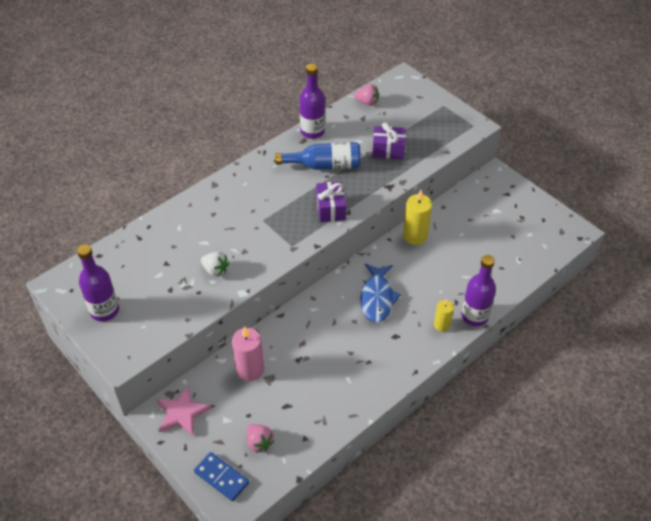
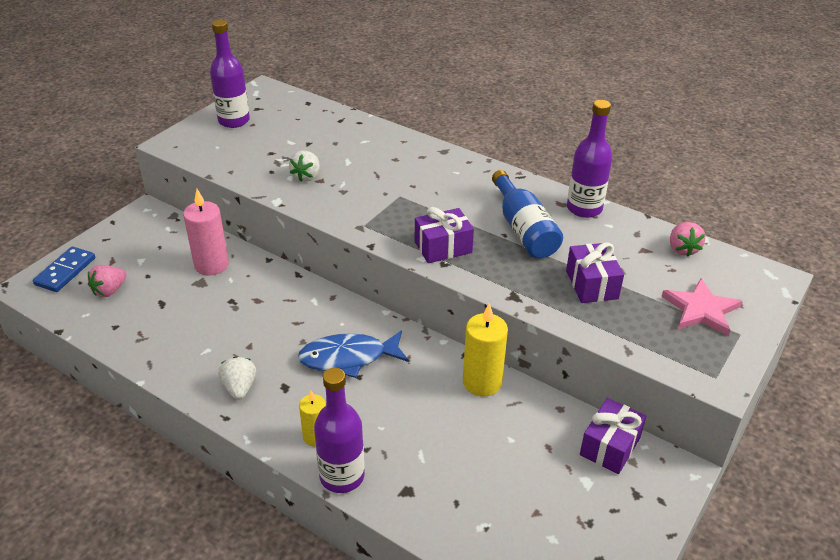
camera: 75 degrees right, 10 degrees down
(182, 413) = (149, 228): pink star -> pink star (701, 310)
(390, 361) = (239, 388): none -> white strawberry
(474, 194) = (610, 446): none -> purple gift

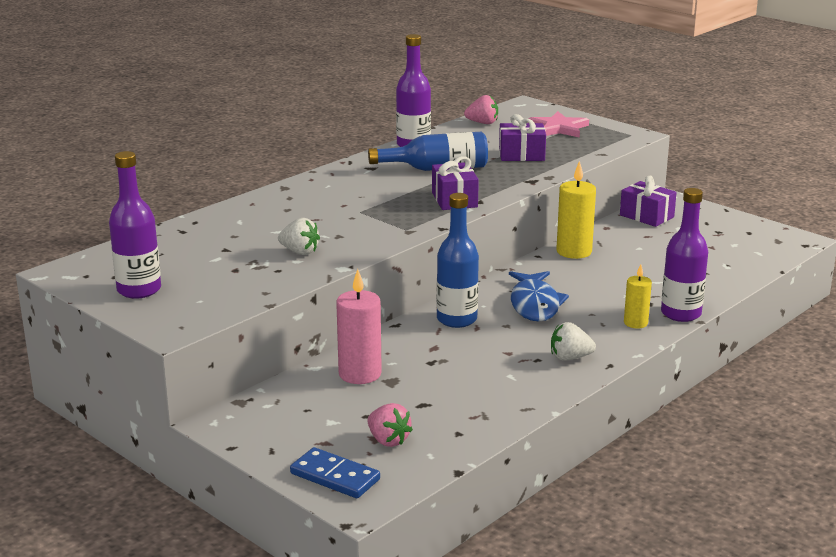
camera: 80 degrees left, 15 degrees down
(310, 309) = (457, 319): none -> blue bottle

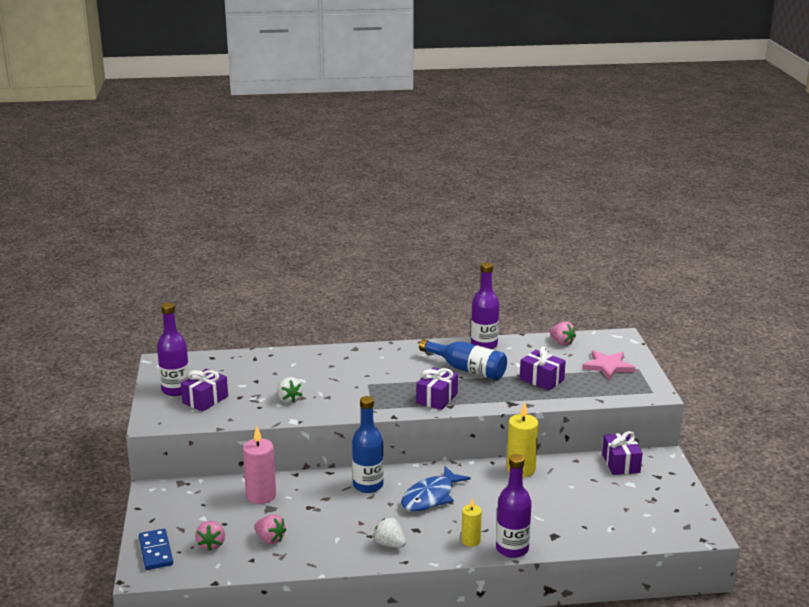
camera: 40 degrees right, 0 degrees up
(197, 286) = (205, 400): none -> purple gift
(443, 407) = (270, 539): none -> pink strawberry

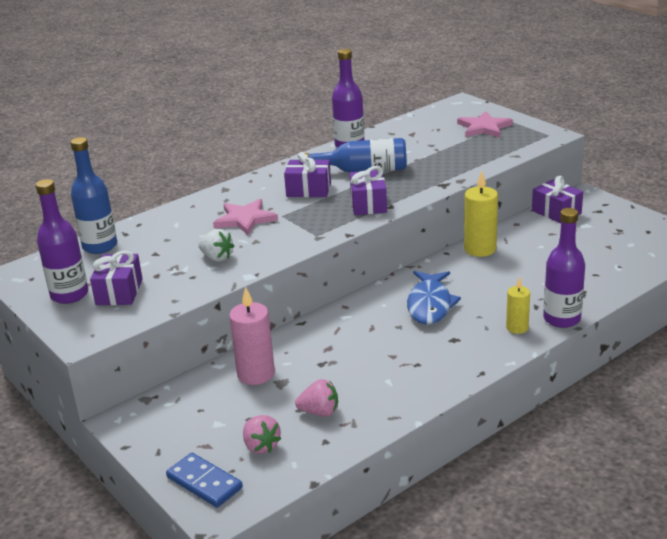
camera: 30 degrees left, 5 degrees up
(340, 377) = (245, 219): none -> pink star
(368, 485) = (356, 319): blue bottle -> blue bottle (100, 246)
(389, 544) = (447, 363): white strawberry -> none
(541, 379) = (442, 156): purple gift -> purple gift (308, 190)
(561, 342) = (417, 122): pink strawberry -> none

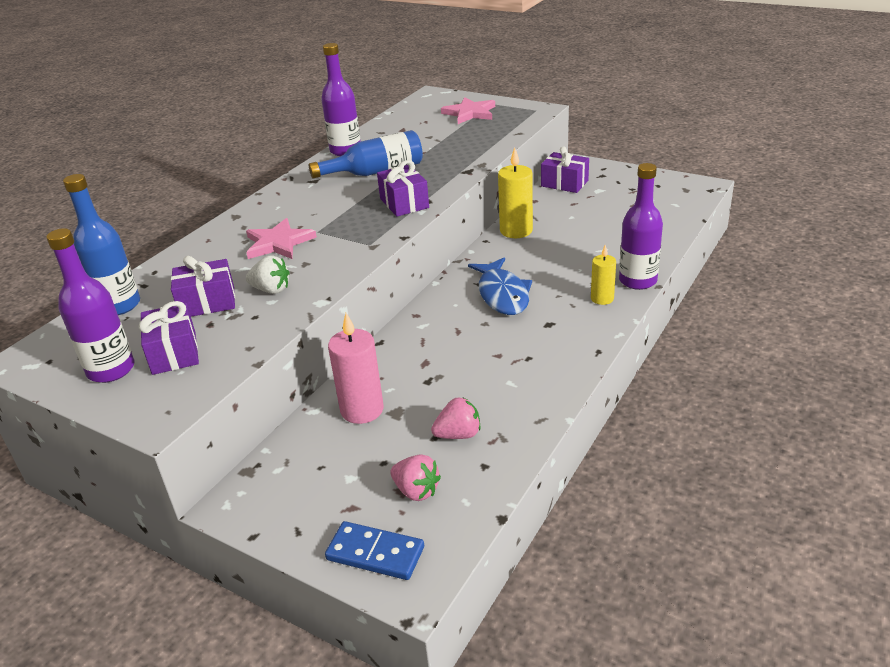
camera: 20 degrees left, 5 degrees up
(308, 190) = (330, 200): purple gift -> purple gift (207, 302)

